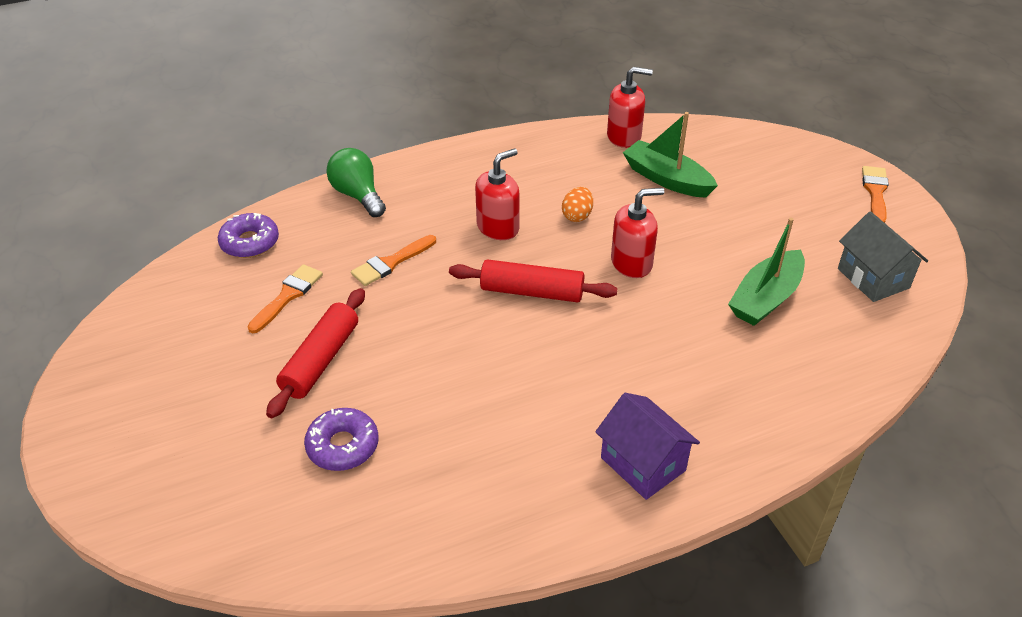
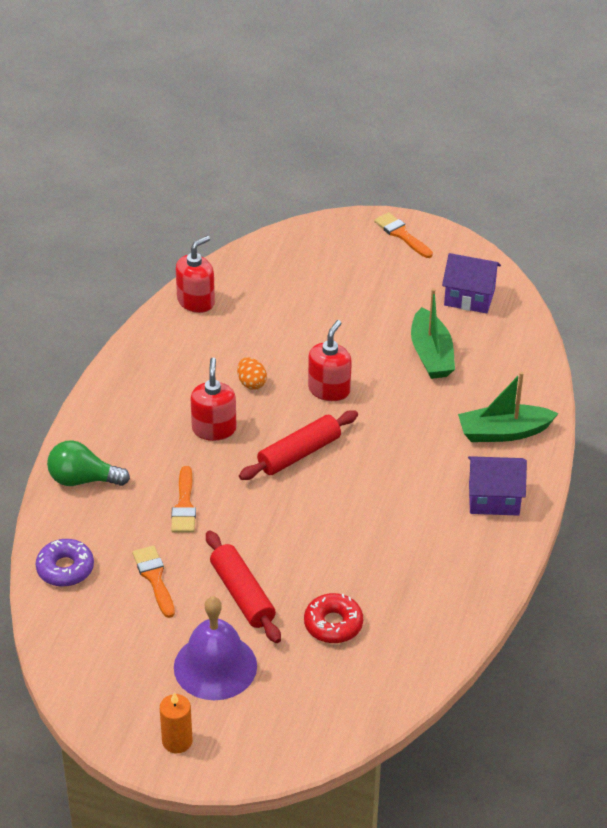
camera: 50 degrees left, 0 degrees up
(98, 427) = (177, 741): none -> orange candle
(214, 396) = (215, 666): none -> purple bell
(343, 446) = (333, 624): purple donut -> red donut
(667, 179) = (269, 315): green boat -> green boat (503, 432)
(873, 278) = (469, 297): grey house -> purple house

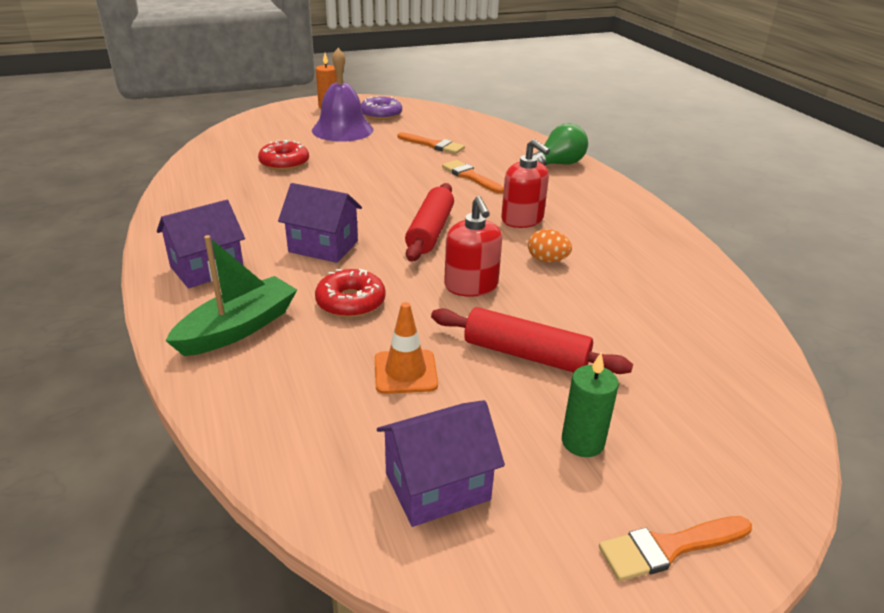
camera: 140 degrees right, 10 degrees down
(65, 568) = (492, 133): purple donut -> purple donut (381, 115)
(196, 301) = (716, 301): red soap dispenser -> none
(242, 594) = (366, 156): red rolling pin -> red rolling pin (525, 355)
(383, 280) = (582, 442): none -> green candle
(394, 479) = (323, 246): none -> purple house
(401, 234) = (668, 548): orange brush -> orange brush turned 150 degrees clockwise
(419, 417) = (351, 302): none -> red donut
(431, 354) = (405, 372): green boat -> orange traffic cone

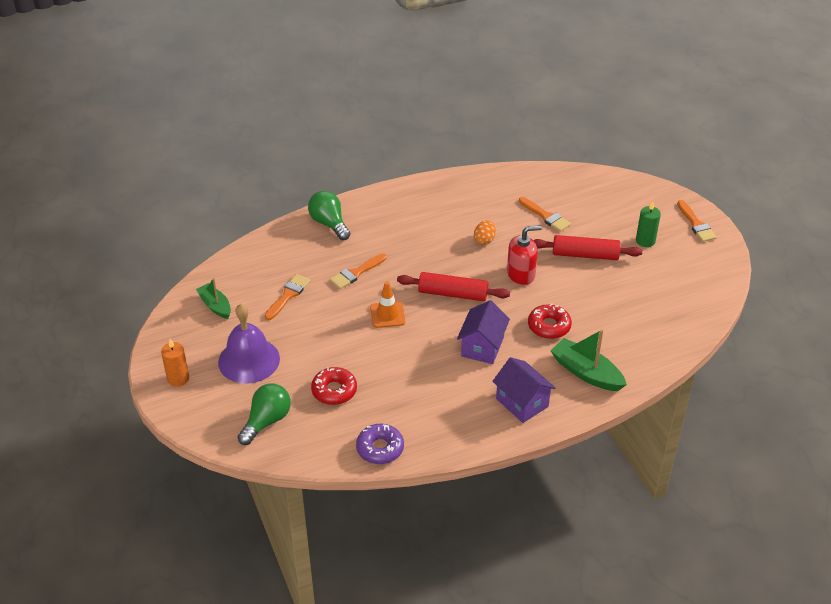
camera: 90 degrees left, 10 degrees up
(258, 136) = (266, 421): none -> green light bulb
(381, 115) = (205, 335): purple donut -> purple donut (380, 448)
(405, 372) = (610, 299): orange traffic cone -> orange traffic cone (387, 315)
(421, 118) = (215, 306): none -> green boat
(437, 486) = (684, 286): purple house -> none
(522, 220) = (429, 248): red soap dispenser -> none
(525, 355) = (585, 255): red rolling pin -> red rolling pin turned 75 degrees clockwise
(623, 320) = (546, 216): none -> orange brush

